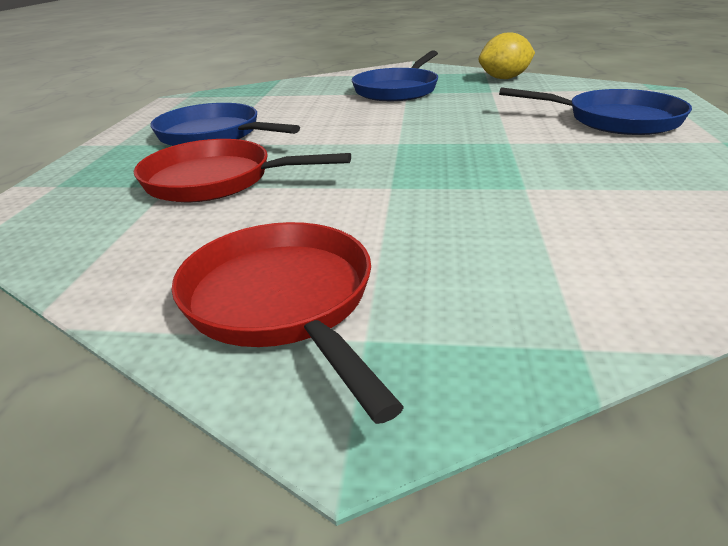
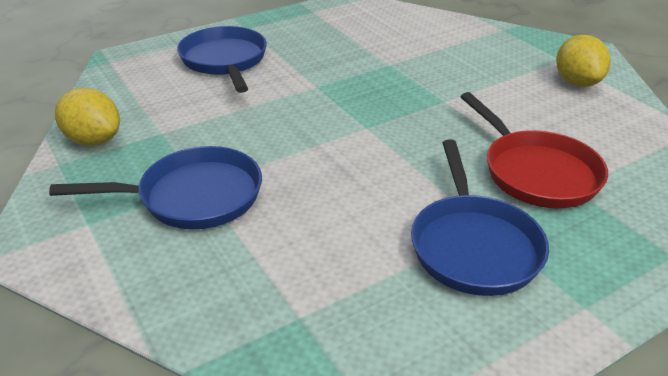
camera: 130 degrees left, 5 degrees up
(283, 302) = (577, 82): red pan -> yellow lemon

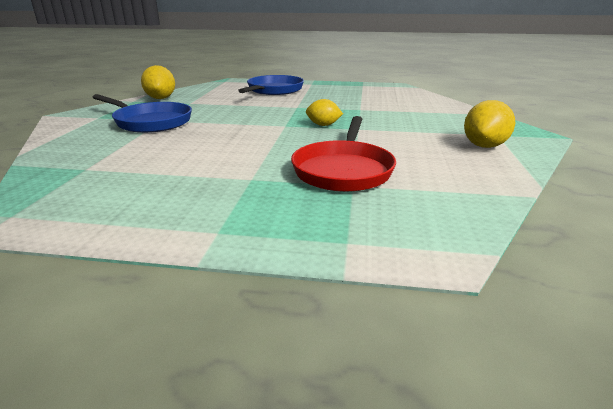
camera: 40 degrees right, 10 degrees down
(403, 109) = (323, 125): none -> yellow lemon
(473, 245) = (224, 181): blue pan -> none

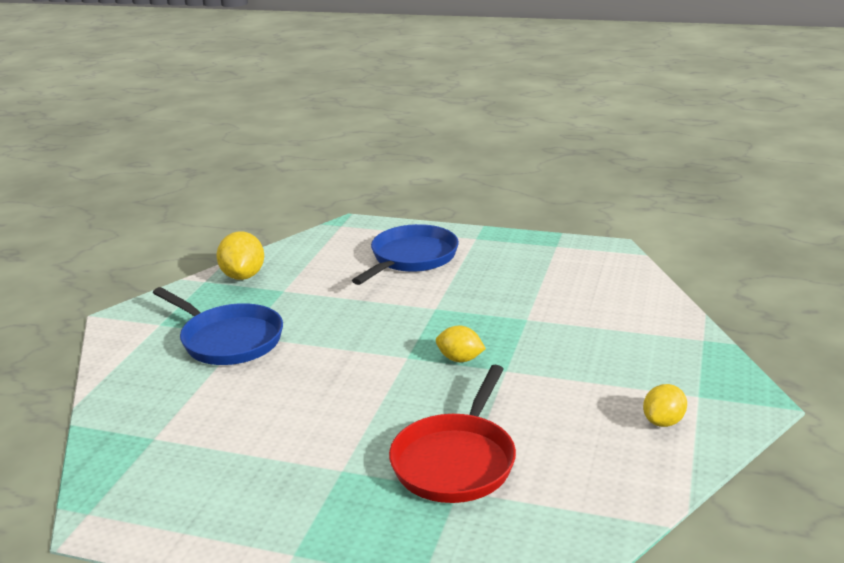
camera: 10 degrees right, 0 degrees up
(484, 146) = (663, 422): yellow lemon -> yellow lemon, size x0.66

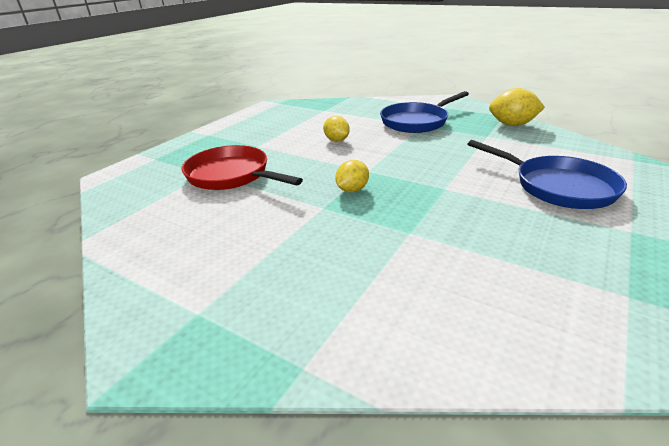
camera: 105 degrees right, 5 degrees up
(663, 422) = (183, 273): yellow lemon -> yellow lemon (336, 140)

